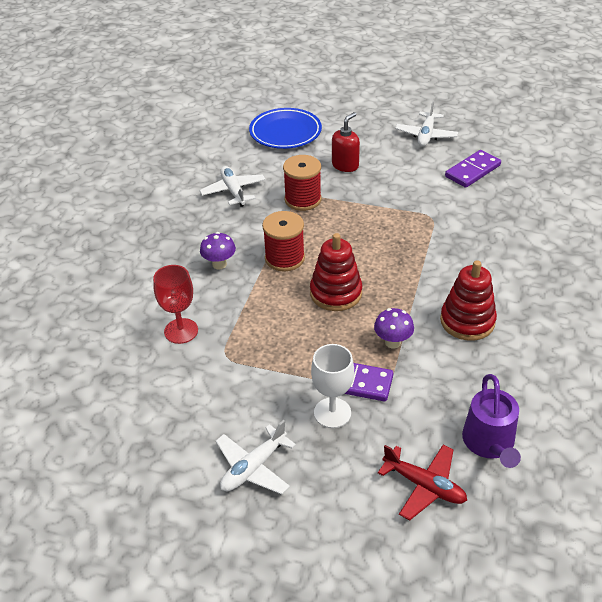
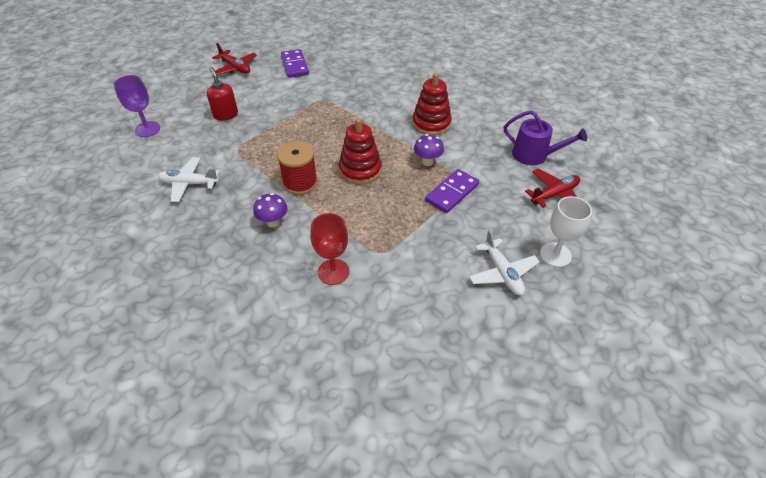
camera: 65 degrees left, 5 degrees up
(285, 132) = (147, 129): blue plate -> purple goblet
(303, 199) = (242, 149): red spool -> none
(332, 413) = (473, 213): white goblet -> white goblet (555, 255)
(426, 135) = (235, 68): white plane -> red plane

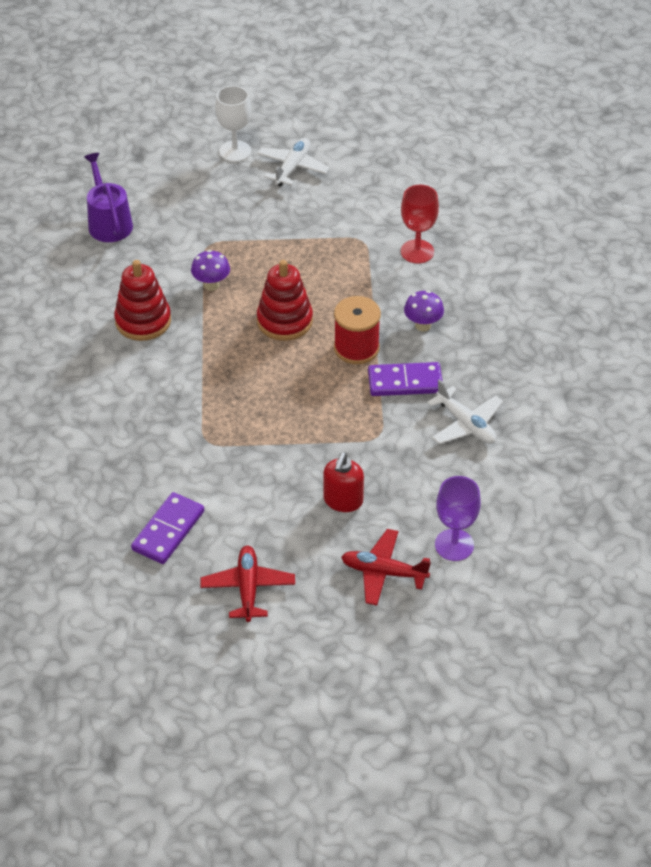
camera: 135 degrees left, 0 degrees up
(452, 193) = (236, 243): purple domino -> purple domino (405, 382)
(554, 194) = (156, 184): red plane -> red plane (383, 572)

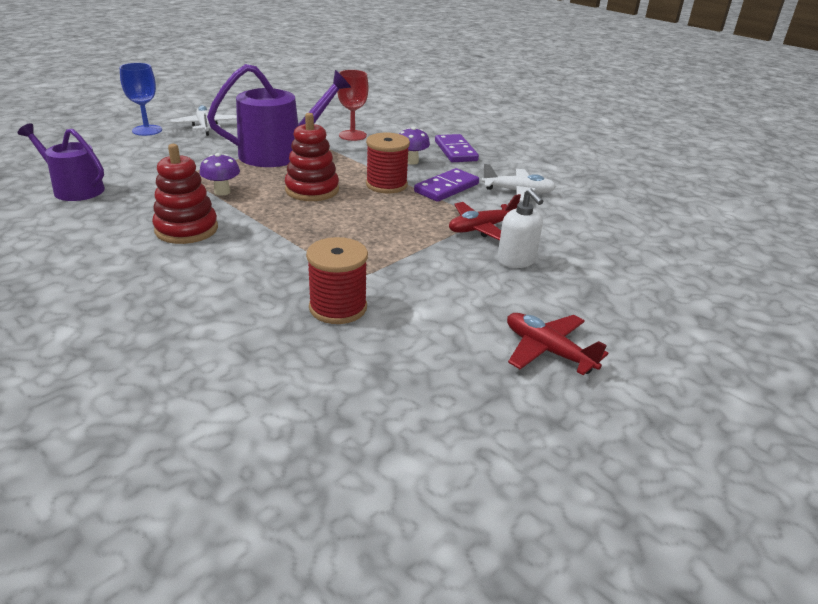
camera: 45 degrees left, 15 degrees down
(161, 465) = (338, 307): none -> red spool
(168, 530) = (416, 349): purple domino -> purple domino (455, 151)
(235, 151) = (147, 130): white goblet -> blue goblet
(314, 249) = (279, 153): none -> purple watering can
(343, 501) = (516, 260): red soap dispenser -> white soap dispenser
(383, 572) = (616, 285): red plane -> red plane (482, 228)
(454, 545) = (624, 248): purple goblet -> none

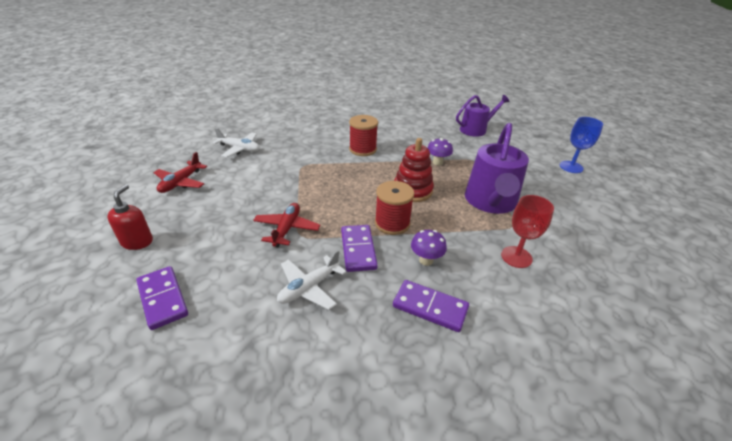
camera: 130 degrees right, 5 degrees up
(186, 229) = (399, 142): red stacking toy -> none
(205, 126) = (573, 190): white plane -> white plane (239, 149)
(338, 307) = (286, 152): red spool -> red spool (363, 149)
(516, 260) = (240, 219): white soap dispenser -> none
(548, 351) = (181, 182): red plane -> red plane turned 120 degrees clockwise
(643, 241) = (162, 299): none -> purple domino
(650, 299) = (137, 241): none -> red soap dispenser

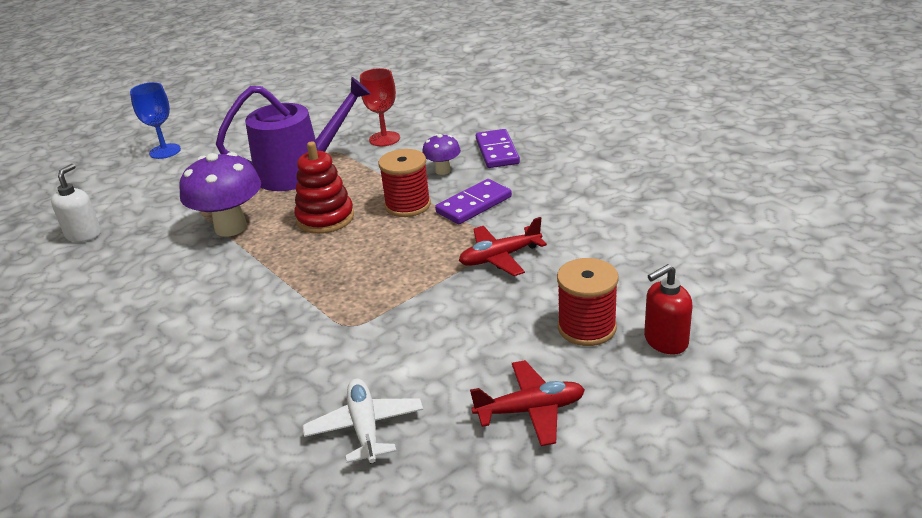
camera: 120 degrees left, 5 degrees down
(162, 299) = (682, 263): purple domino -> none
(309, 287) = (555, 204): white plane -> none
(363, 149) = (243, 299): red spool -> red spool (587, 327)
(437, 162) = (231, 227): purple mushroom -> purple mushroom, size x1.90
(476, 129) = (84, 234): purple watering can -> white soap dispenser

